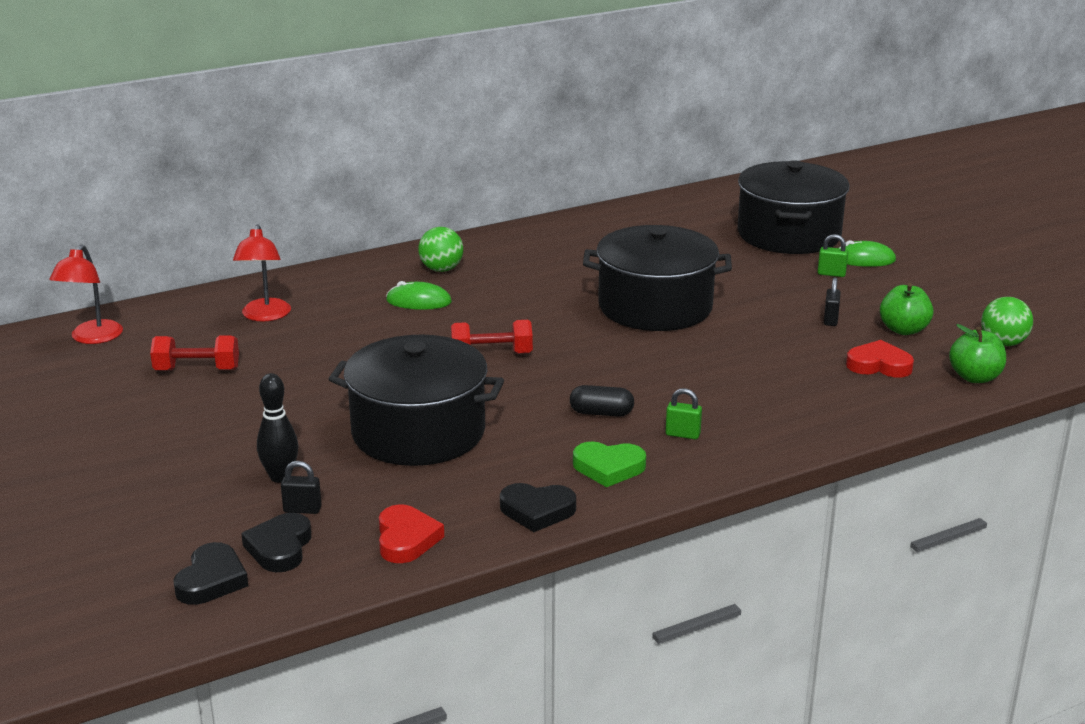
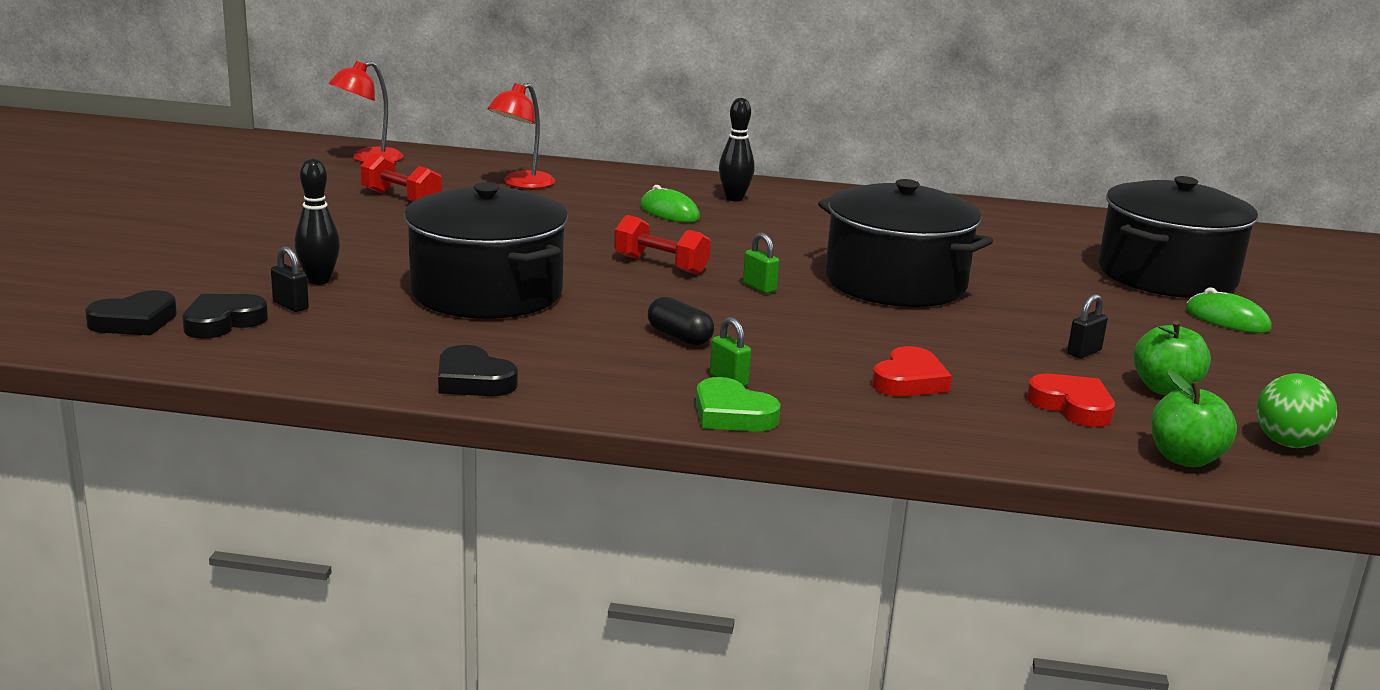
camera: 35 degrees right, 5 degrees down
(406, 539) = (325, 355): red heart -> red heart (909, 380)
(441, 269) = (734, 198): green ball -> black bowling pin
(608, 468) = (603, 376): green heart -> green heart (732, 414)
(831, 274) = (1159, 318): green padlock -> green padlock (759, 287)

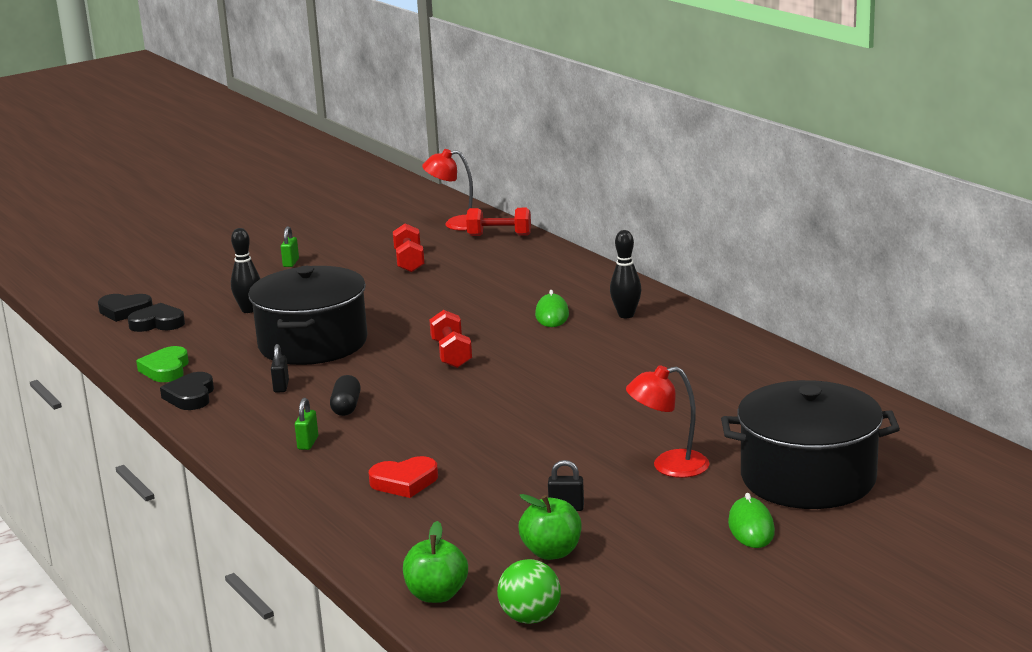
camera: 50 degrees right, 0 degrees up
(290, 306) = (204, 322): black padlock -> black padlock (281, 386)
(443, 160) = (499, 235): none -> red dumbbell
(521, 184) = (507, 267): red lamp -> red lamp (669, 466)
(732, 414) = (262, 463): green heart -> green heart (166, 369)
(759, 287) = (472, 389): green padlock -> green padlock (291, 263)
(895, 282) = (572, 414): black pot -> none
(1072, 406) = (458, 537): red heart -> none

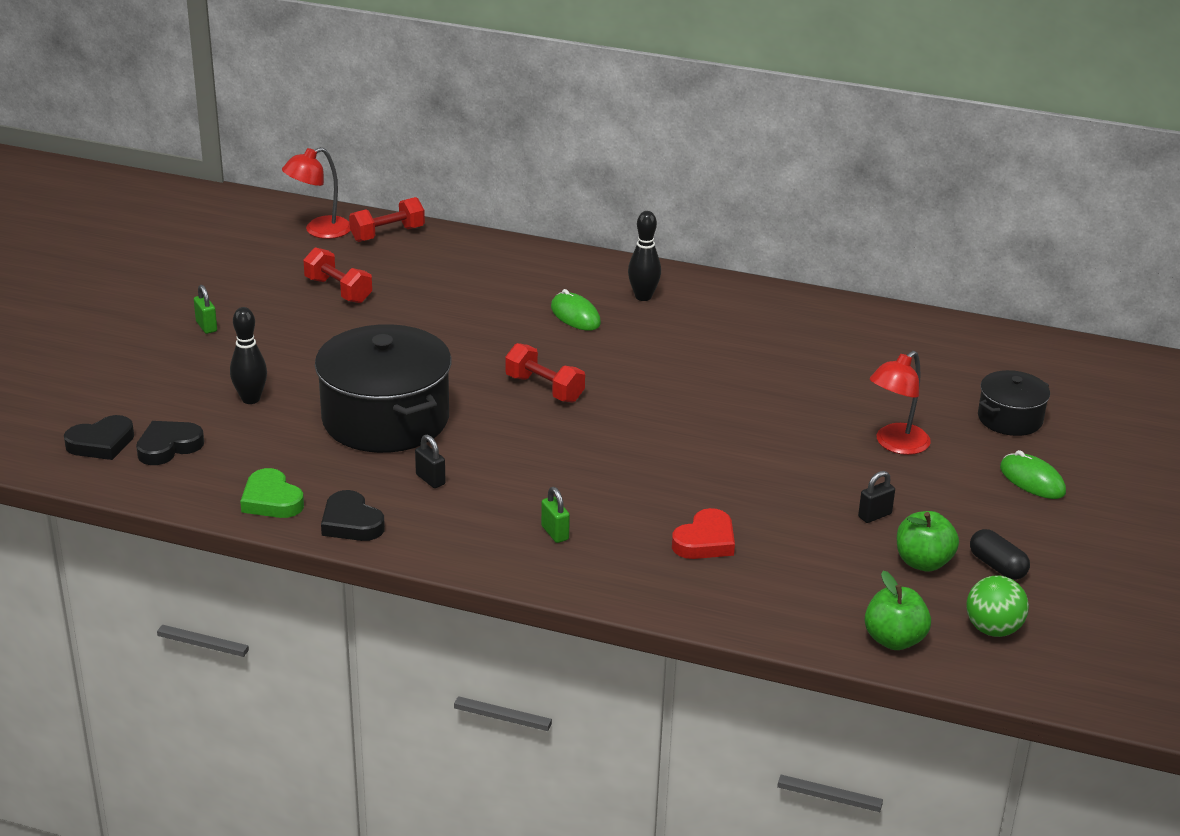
camera: 40 degrees left, 10 degrees up
(346, 407) = (531, 480): black capsule -> black capsule (997, 566)
(808, 478) = (1010, 418): black pot -> black pot, size x0.52

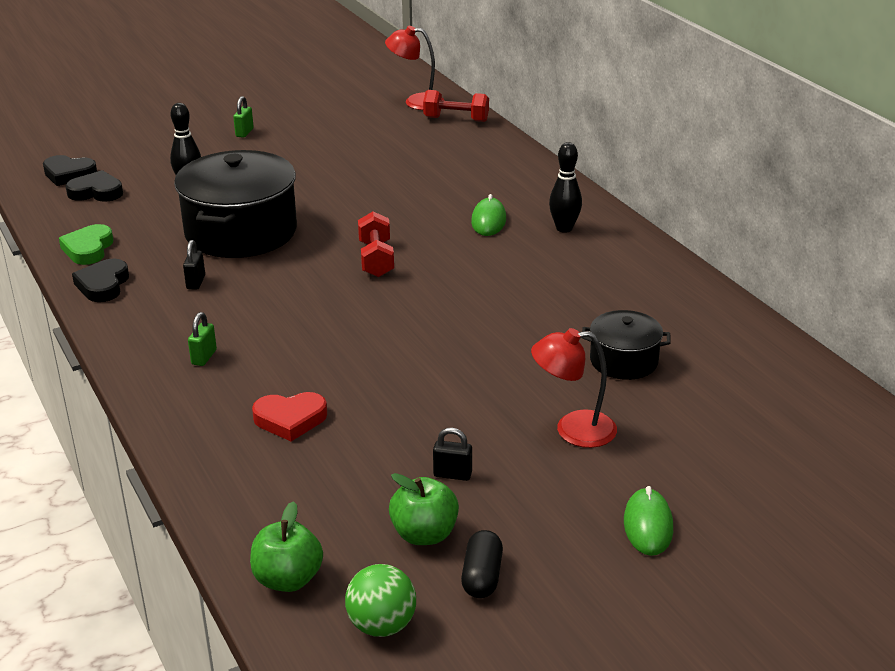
camera: 45 degrees right, 0 degrees up
(338, 290) = (360, 142): red dumbbell -> none
(1010, 418) = (721, 463): black pot -> black pot (624, 361)

